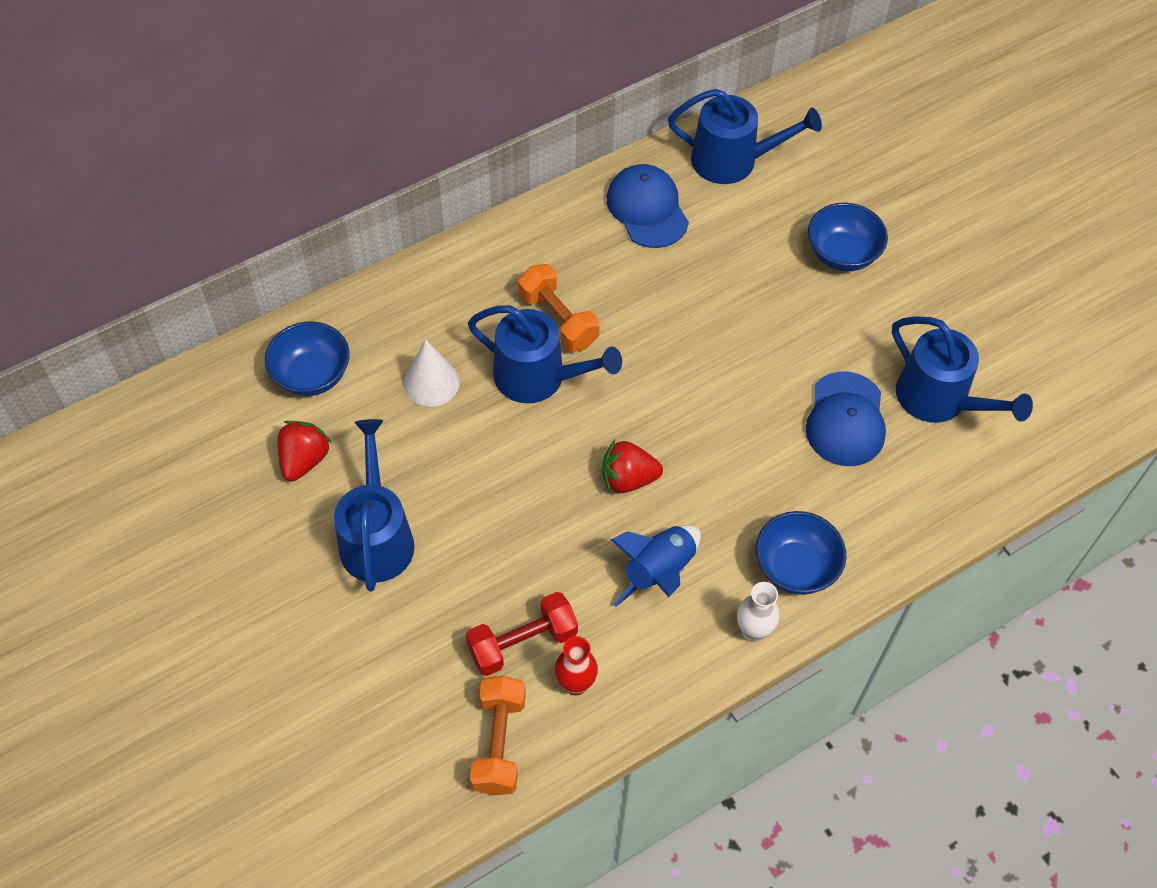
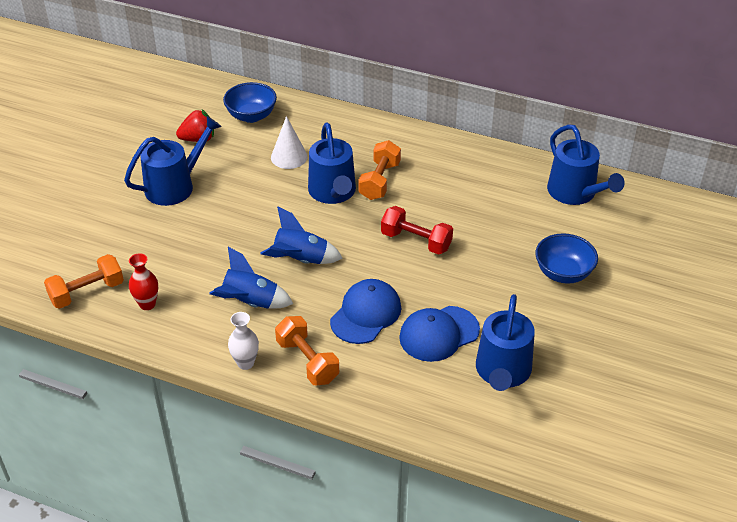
camera: 55 degrees right, 15 degrees down
(522, 643) = (156, 271): red dumbbell -> red dumbbell (416, 241)
(628, 479) = (301, 260): red strawberry -> blue rocket
(647, 209) = (496, 177): blue cap -> blue cap (366, 314)
(795, 567) = (307, 361): blue bowl -> orange dumbbell

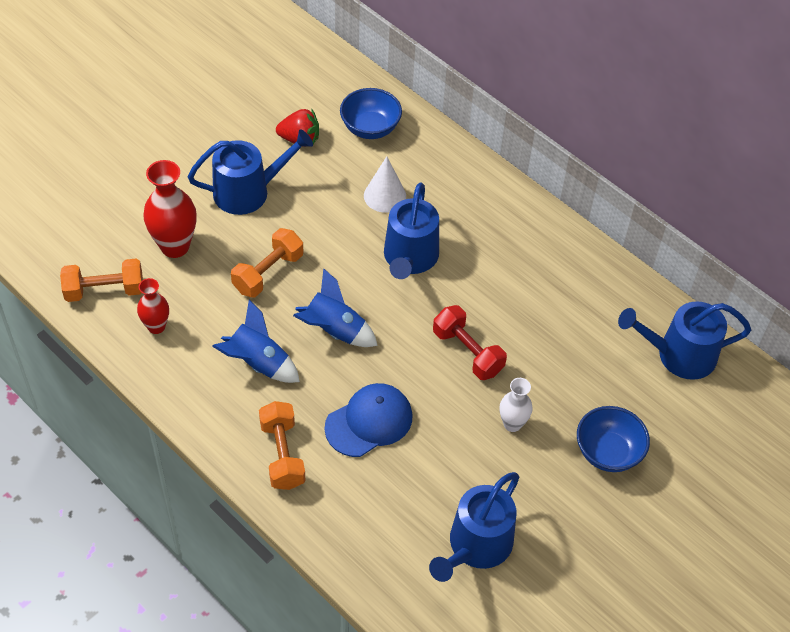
camera: 20 degrees right, 10 degrees up
(132, 242) = (175, 246): none -> red vase
(245, 363) = (220, 432): white vase -> white vase (512, 424)
(379, 181) = (467, 261): orange dumbbell -> orange dumbbell (268, 273)
(439, 334) = (433, 475): blue cap -> none
(575, 193) = (679, 355): blue watering can -> blue watering can turned 90 degrees clockwise

